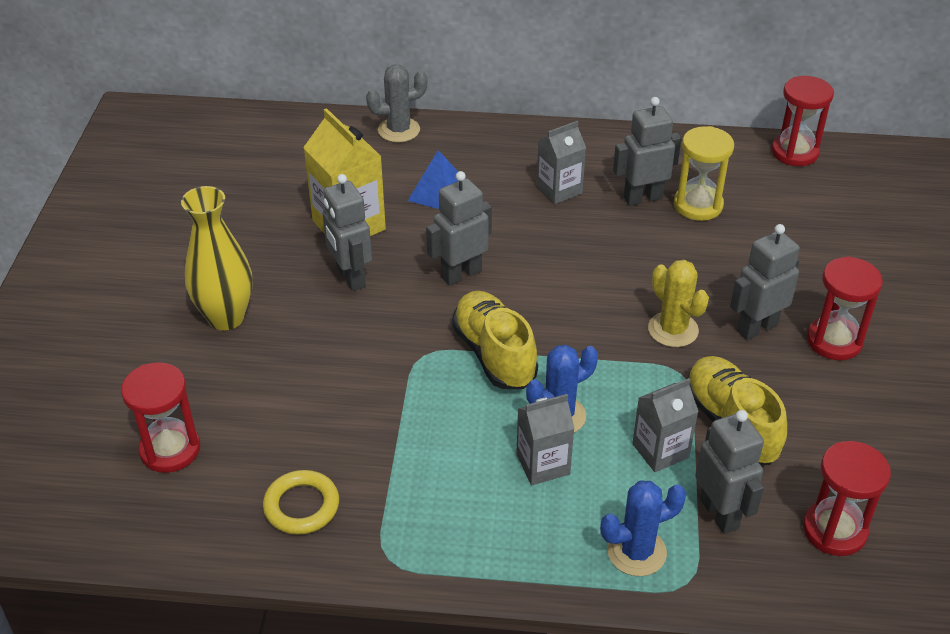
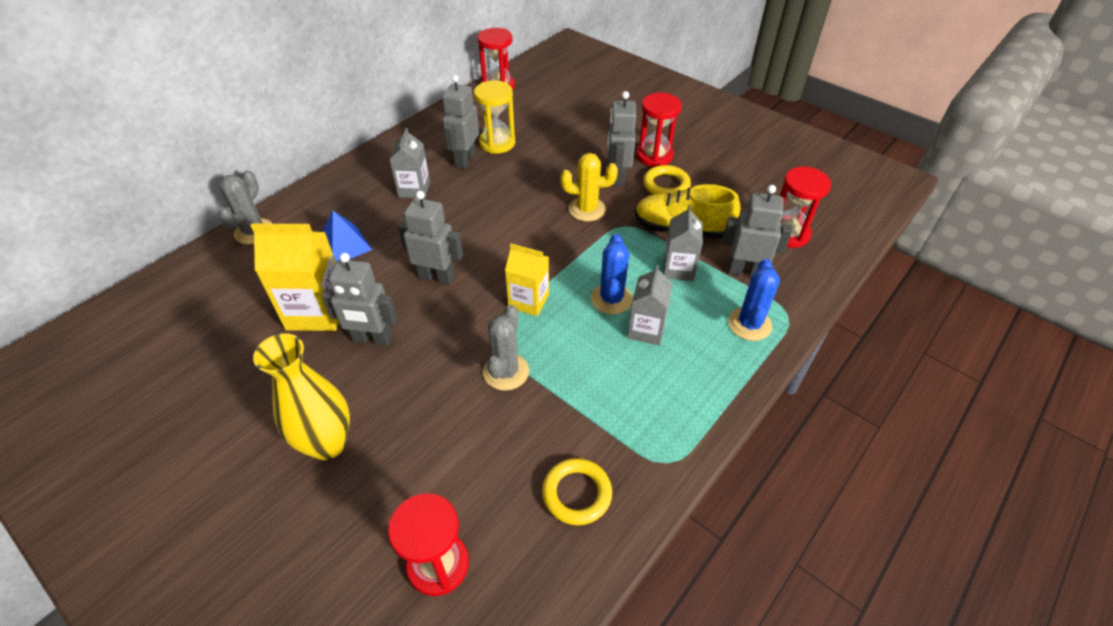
camera: 55 degrees left, 5 degrees up
(393, 385) = (506, 372): none -> grey cactus
(461, 274) = (437, 277): grey robot -> grey robot turned 105 degrees clockwise
(494, 354) = (528, 301): yellow shoe -> yellow carton
(792, 376) = (666, 185): none -> yellow ring

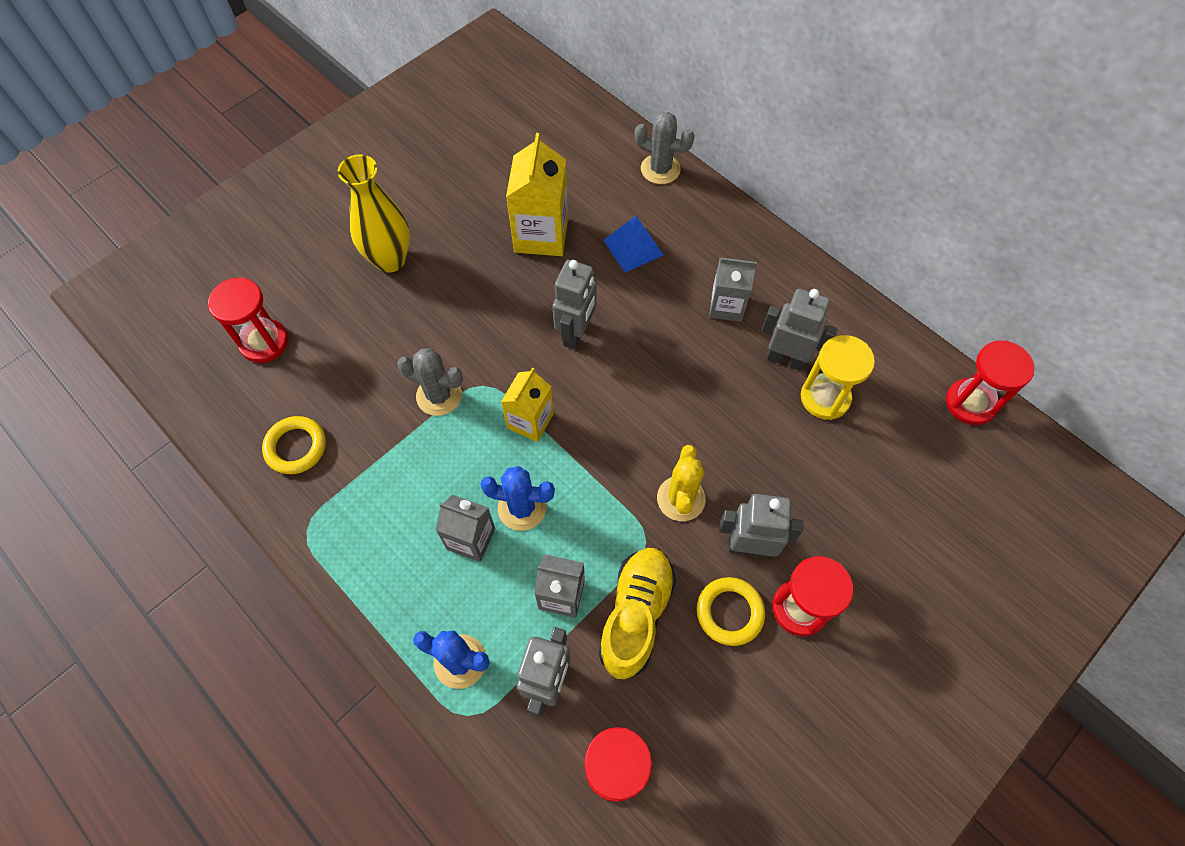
camera: 95 degrees right, 15 degrees up
(372, 339) = (499, 282): grey robot -> none

